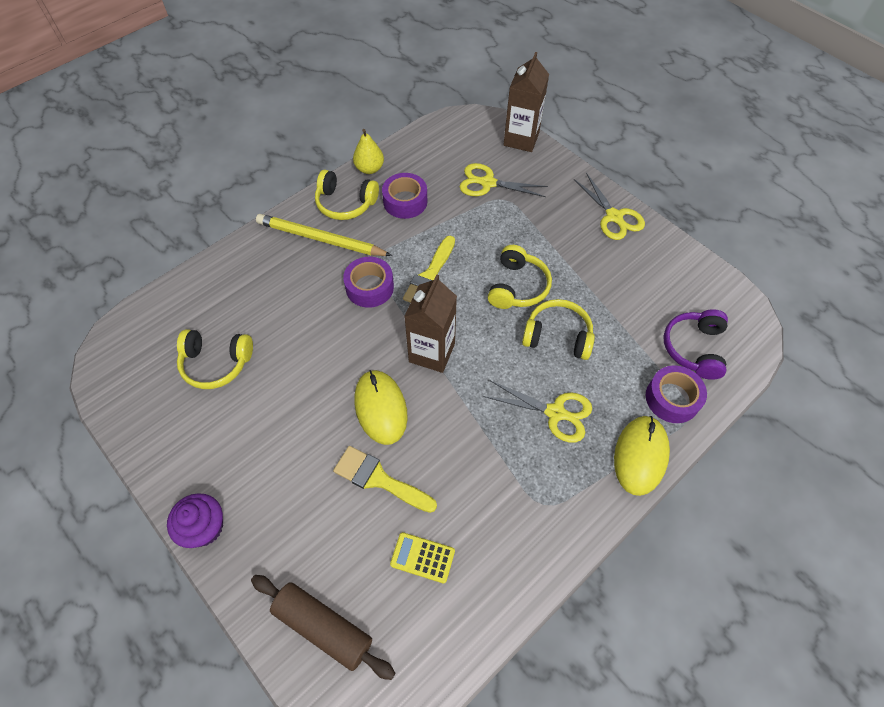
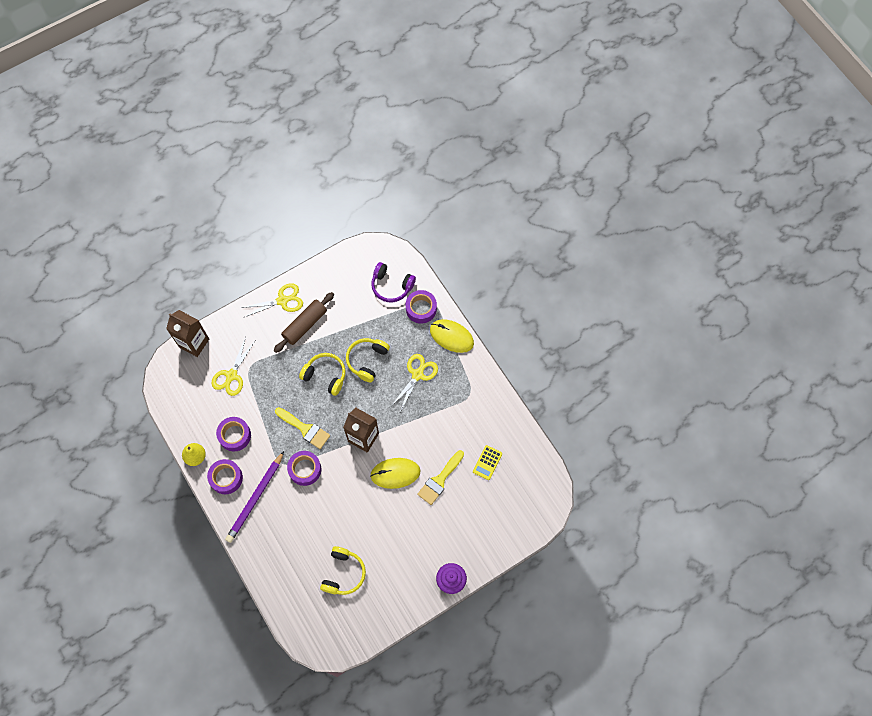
camera: 80 degrees left, 10 degrees up
(321, 239) = (255, 498): yellow pencil -> purple pencil
(323, 627) = (514, 518): brown rolling pin -> brown rolling pin (305, 325)
(345, 203) = (226, 478): yellow headphones -> purple tape

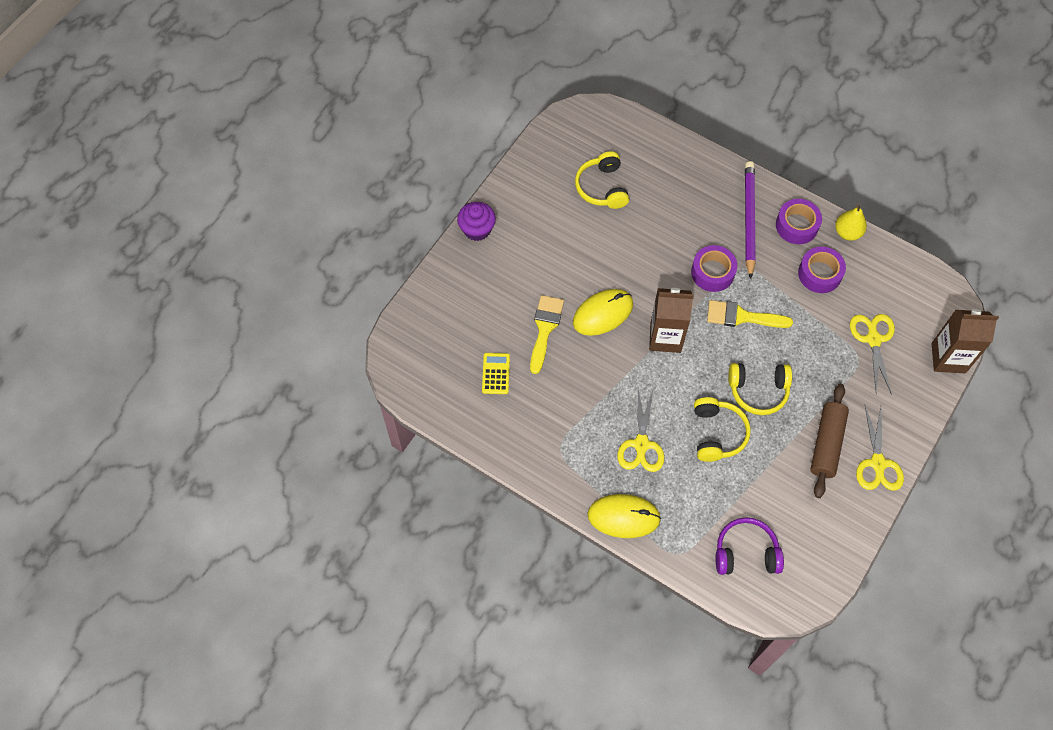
camera: 155 degrees right, 5 degrees down
(282, 300) = (878, 463): yellow scissors -> yellow scissors turned 45 degrees counterclockwise
(421, 309) = (686, 537): purple tape -> none

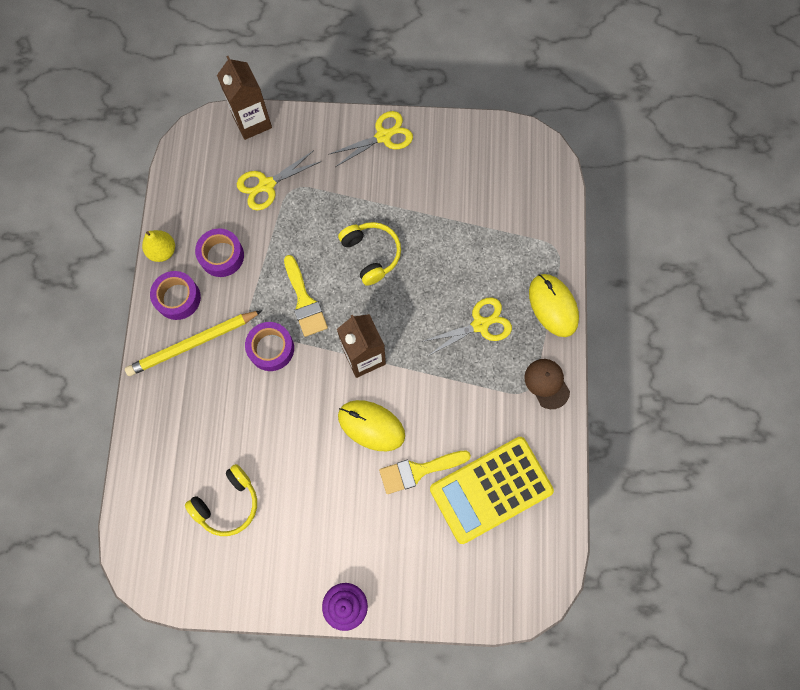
camera: 120 degrees left, 10 degrees up
(496, 373) = (491, 490): yellow calculator -> yellow calculator, size x2.34
(556, 469) = (547, 383): none -> brown cap
(717, 433) = (432, 268): yellow headphones -> none
(746, 552) = (522, 199): purple headphones -> none
(749, 219) = (193, 344): purple pencil -> yellow pencil
(826, 444) = (389, 180): brown rolling pin -> none

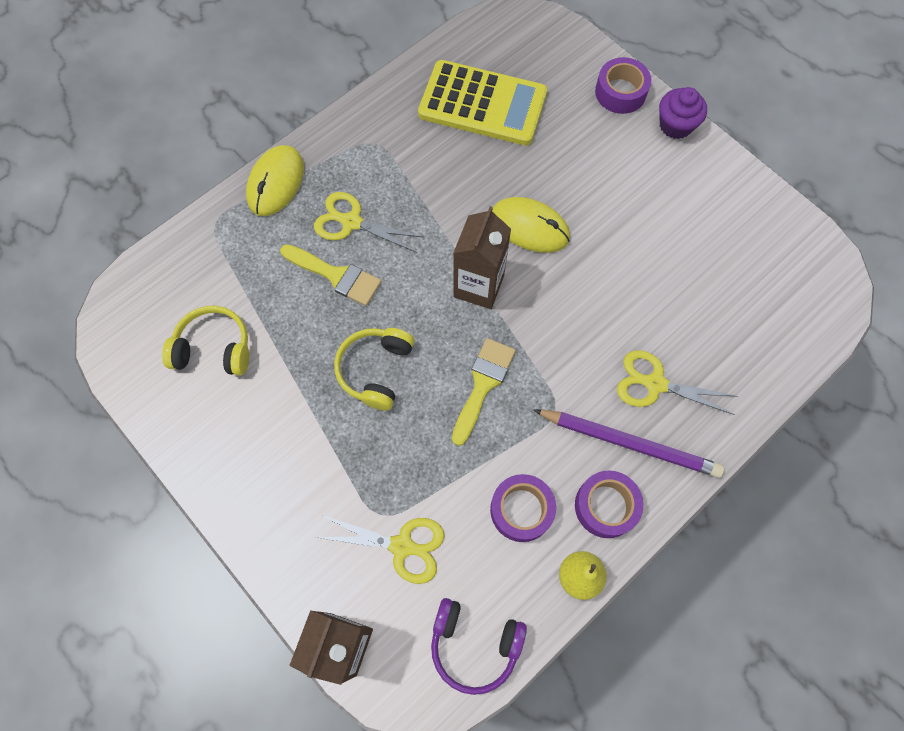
camera: 135 degrees left, 5 degrees down
(188, 176) = (474, 645): none -> purple headphones
(193, 344) = (629, 443): yellow pencil -> purple pencil
(228, 503) = (713, 273): yellow headphones -> yellow headphones (214, 348)
(271, 348) = (556, 369): purple tape -> purple tape (620, 92)
(371, 425) = (529, 227): yellow mouse -> yellow mouse turned 45 degrees counterclockwise
(383, 136) = (231, 481): yellow scissors -> yellow scissors (655, 384)
(418, 471) = (525, 163): yellow brush -> yellow brush (336, 276)
(547, 383) = (353, 134): brown cap -> none

